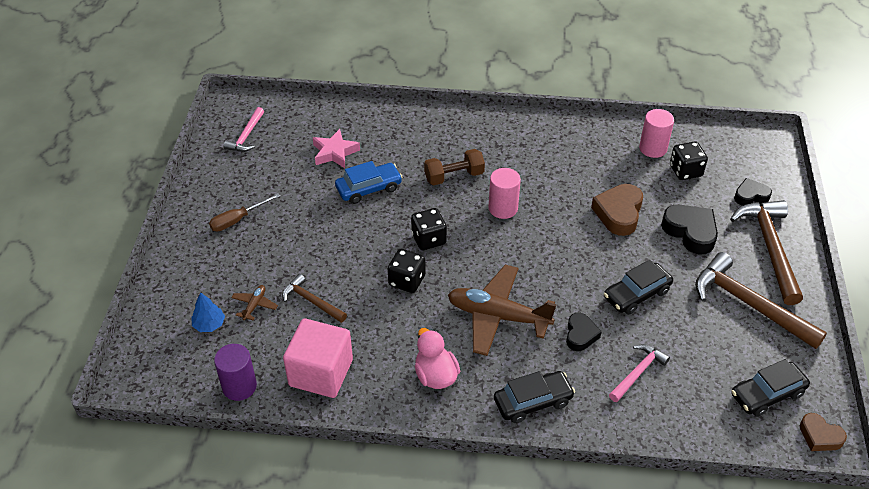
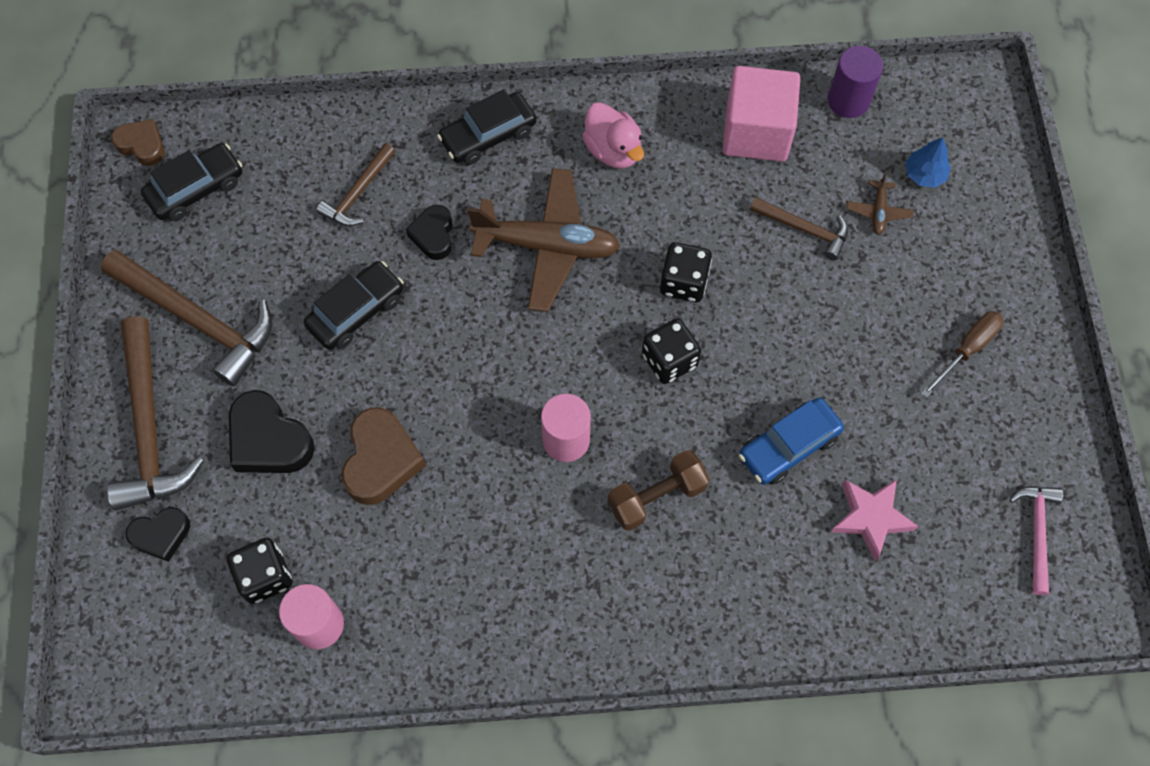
camera: 170 degrees right, 20 degrees up
(638, 372) = (358, 193): pink hammer -> brown hammer

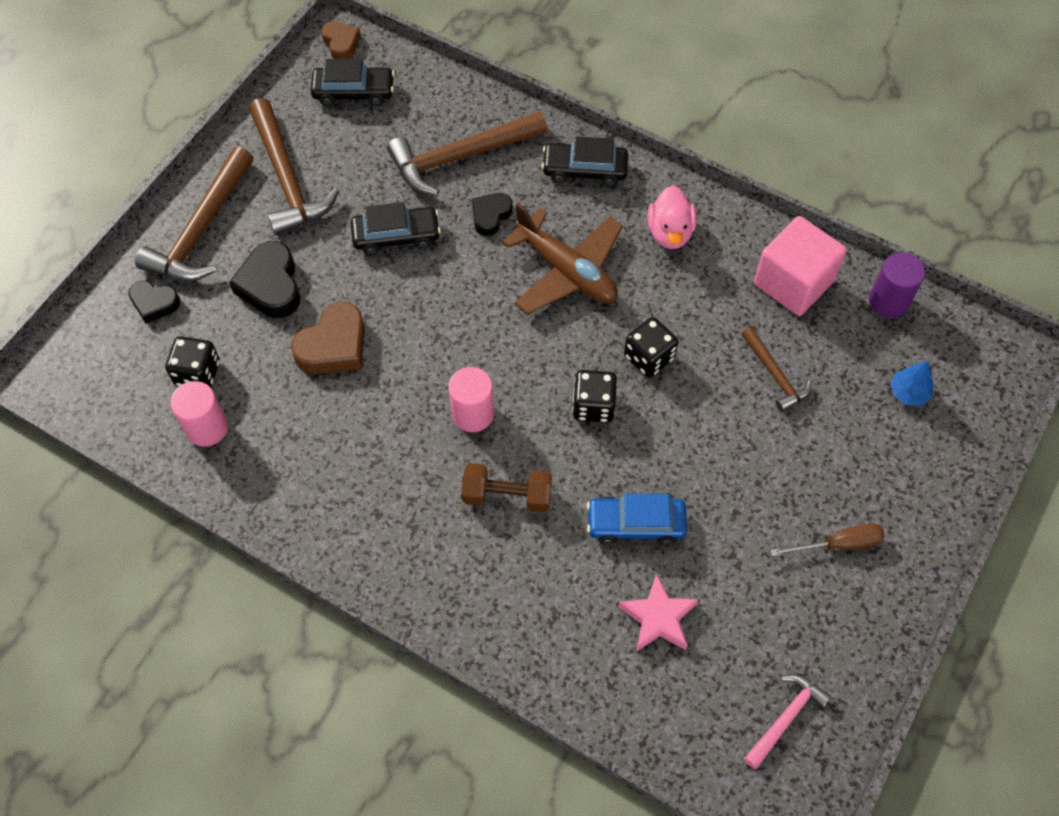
camera: 35 degrees right, 5 degrees down
(358, 193) = (460, 157): brown hammer -> brown hammer, size x1.83
(878, 211) = (847, 397): brown plane -> none

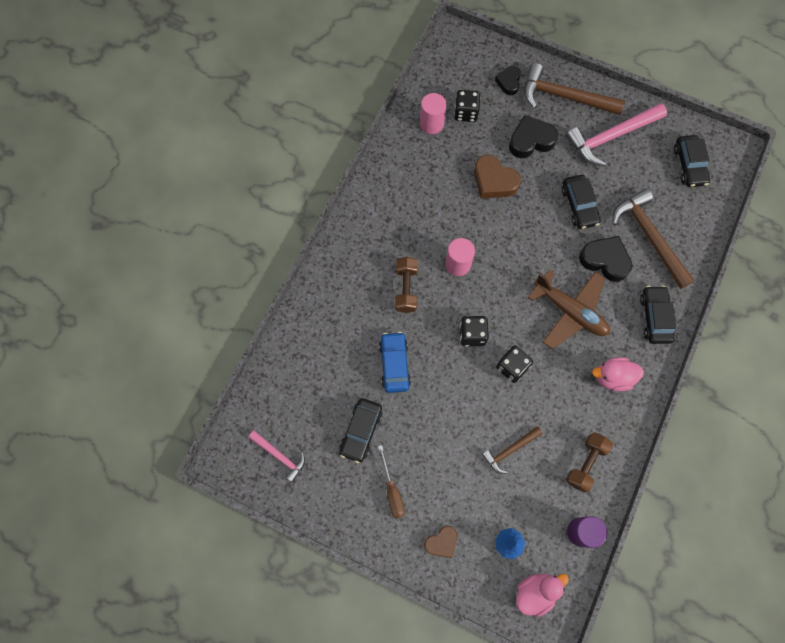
camera: 85 degrees right, 10 degrees up
(287, 179) = (611, 137): brown hammer -> pink hammer
(341, 43) = (729, 152): brown heart -> brown heart (441, 542)
(490, 216) = (605, 260): black heart -> black heart, size x1.60
(566, 271) = (570, 311): brown plane -> brown plane turned 90 degrees counterclockwise
(658, 618) = (336, 380): pink star -> none
(745, 584) = (361, 431): none -> black car
(793, 282) = (585, 463): pink cube -> brown dumbbell
(973, 367) = (535, 592): none -> pink duck

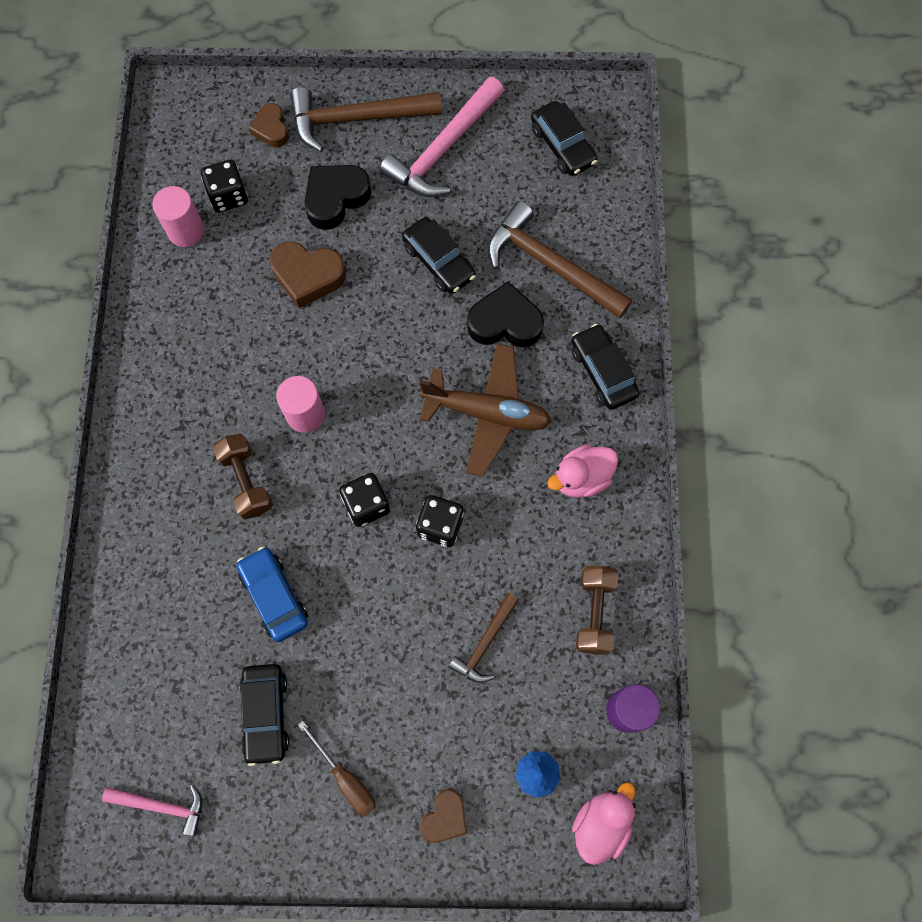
camera: 25 degrees left, 0 degrees up
(508, 82) = (271, 129): black heart -> brown heart

